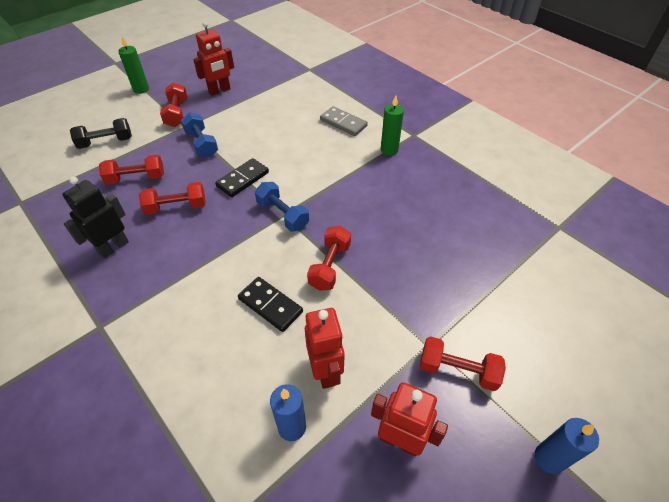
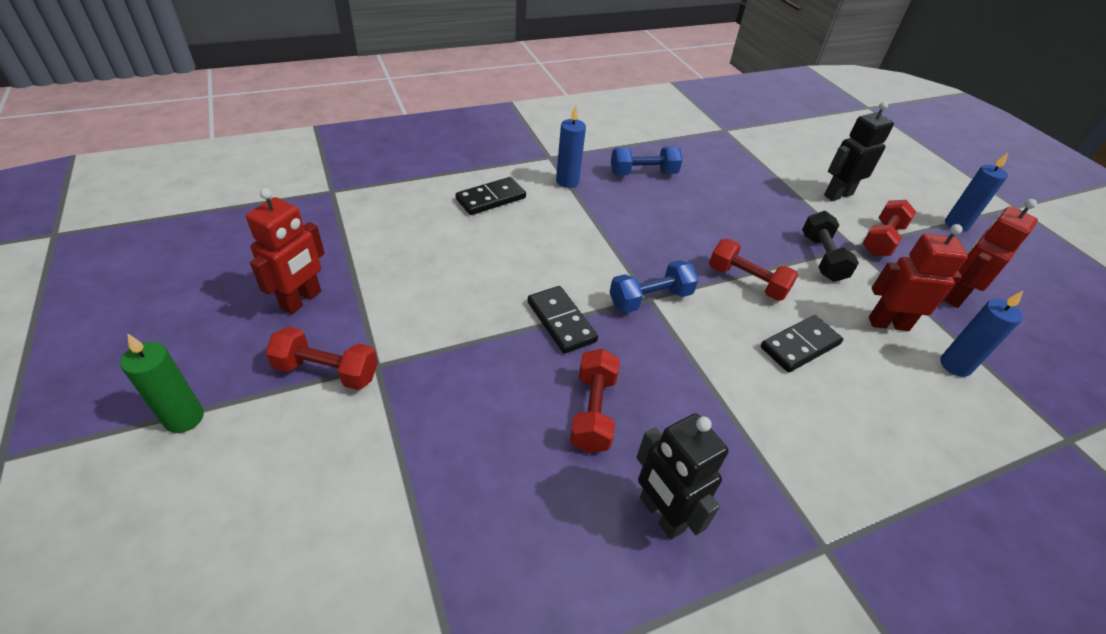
camera: 75 degrees left, 5 degrees down
(106, 142) = (342, 504): black dumbbell -> black dumbbell (822, 258)
(136, 178) = (492, 460): red dumbbell -> none
(201, 144) = (445, 352): blue dumbbell -> blue dumbbell (643, 173)
(219, 91) = (301, 300): red robot -> red robot turned 45 degrees clockwise
(343, 123) = (491, 199): grey domino -> black domino
(389, 150) = (567, 181): green candle -> blue candle
(514, 329) = (837, 195): none -> black robot

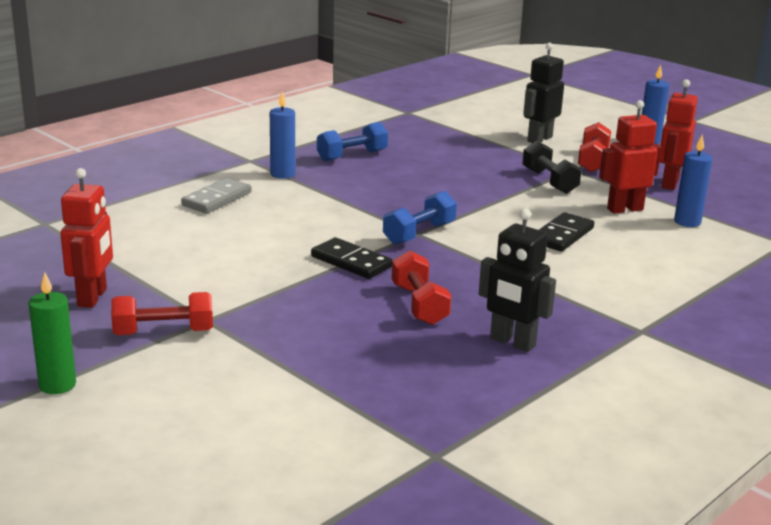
camera: 20 degrees left, 20 degrees down
(491, 199) = (217, 199): black domino -> grey domino
(747, 282) = (495, 207): red dumbbell -> none

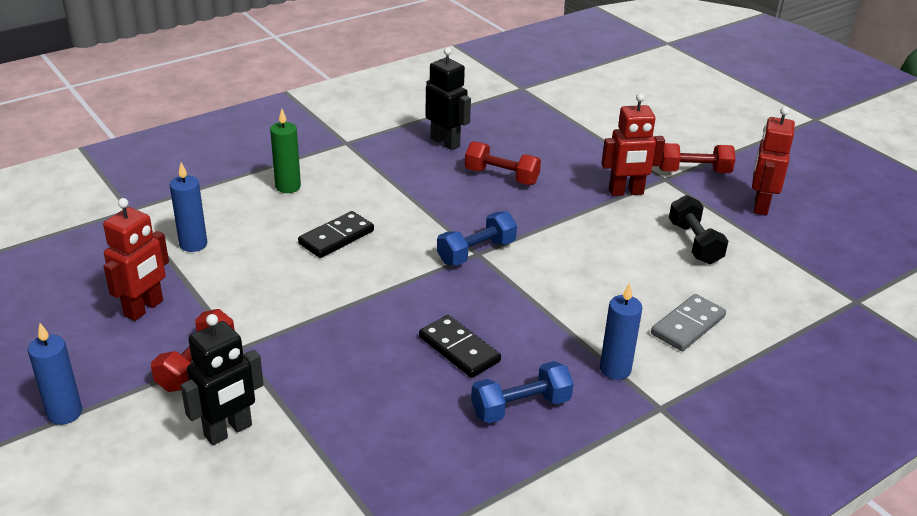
camera: 170 degrees left, 10 degrees up
(57, 385) = (749, 142): green candle -> green candle (288, 187)
(351, 262) = (548, 223): black domino -> black domino (459, 349)
(419, 305) = (501, 176): red dumbbell -> red dumbbell turned 60 degrees counterclockwise
(549, 181) = (287, 325): black dumbbell -> black dumbbell (694, 243)
(624, 209) = (240, 269): red robot -> red robot (626, 192)

